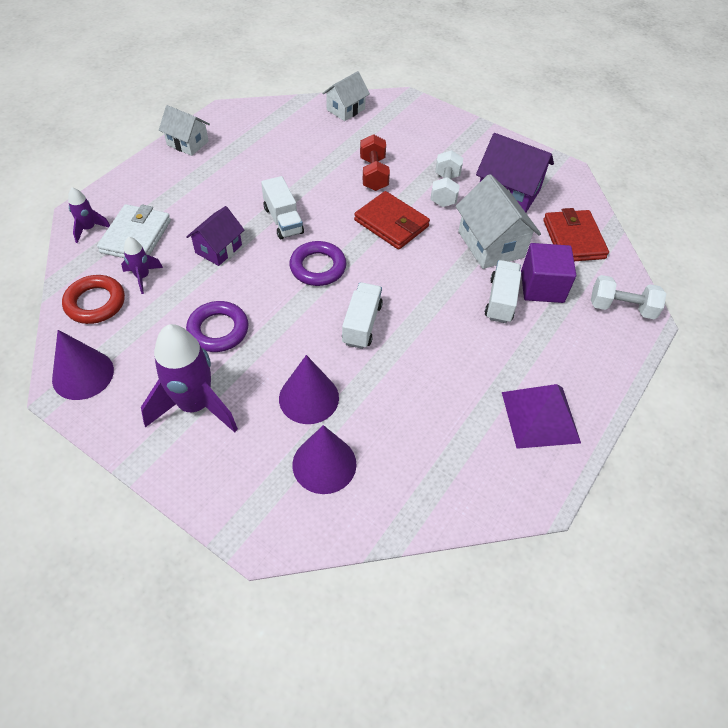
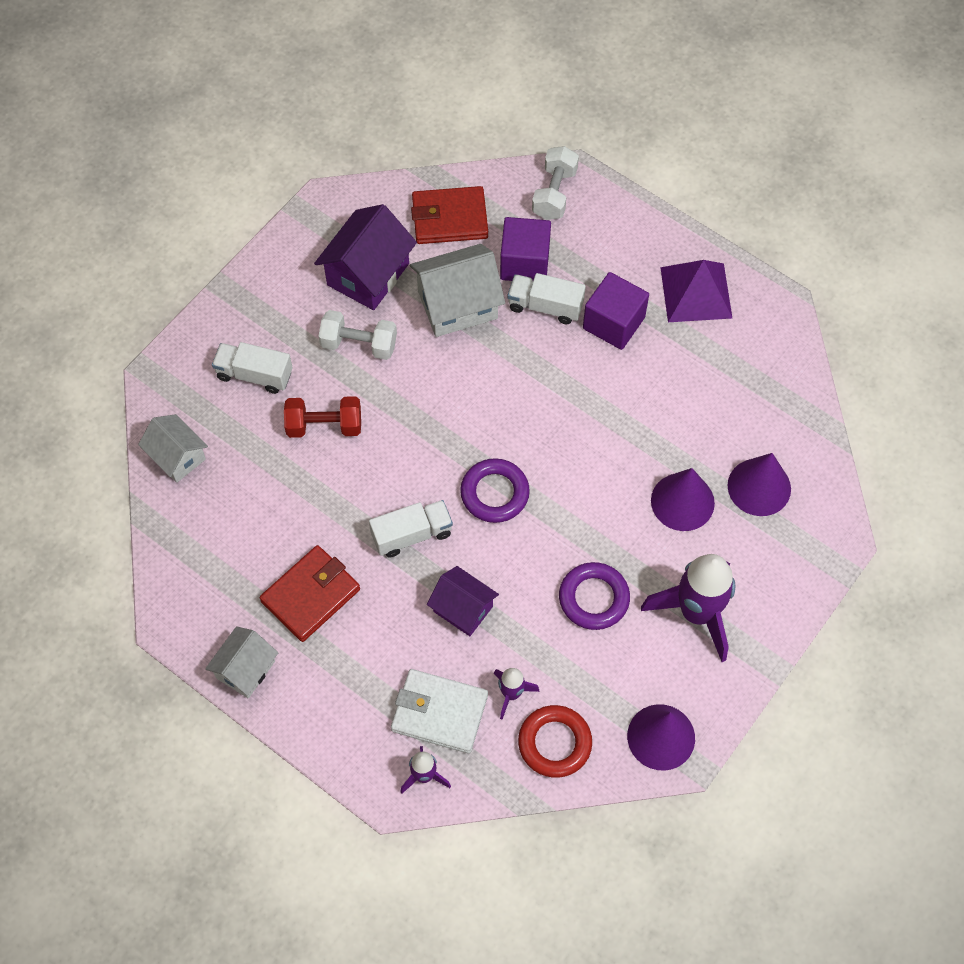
camera: 85 degrees left, 10 degrees up
(361, 324) = (582, 448): white truck -> white truck (254, 375)
(391, 223) = (420, 409): red wallet -> red wallet (310, 595)
(492, 349) = (613, 323): none -> purple cube

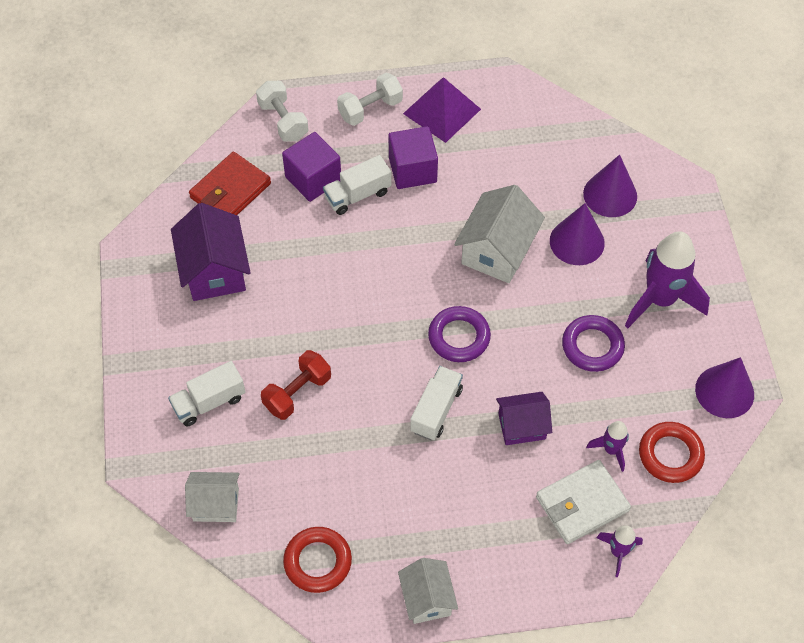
camera: 45 degrees left, 5 degrees down
(200, 567) = (317, 562): none -> red ring
(310, 595) = (415, 509): red wallet -> none
(359, 344) = (260, 320): white dumbbell -> white dumbbell (370, 109)
(457, 305) = (299, 240): white house -> white house (497, 251)

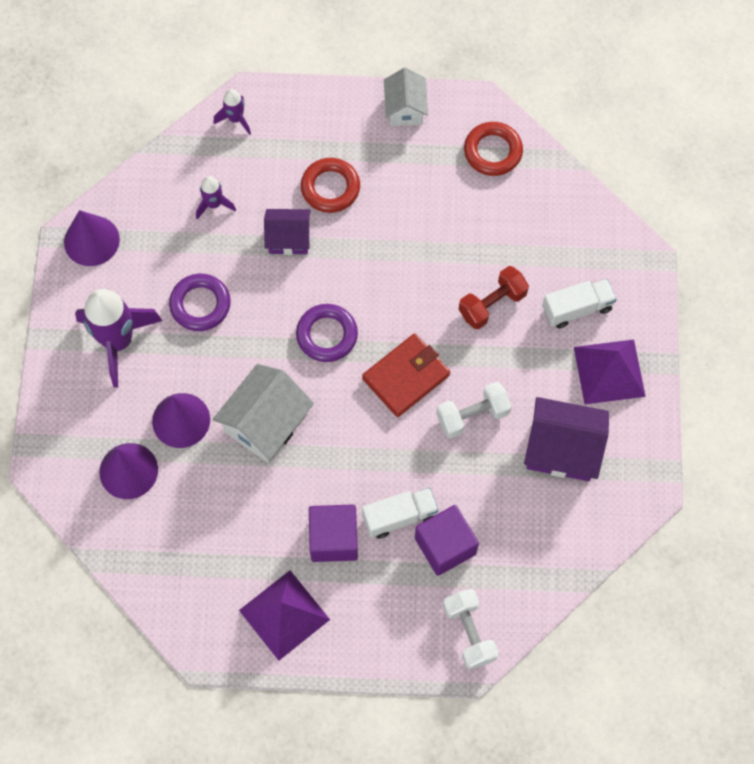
camera: 170 degrees left, 10 degrees up
(172, 346) = (609, 371): none -> purple pyramid
(214, 270) = (562, 449): purple house -> purple house turned 75 degrees counterclockwise
(216, 504) = (577, 213): white house -> none
(230, 191) = (538, 546): red wallet -> red wallet (406, 377)
(370, 109) = (366, 632): white dumbbell -> white dumbbell (472, 415)
(436, 410) = (364, 266): white truck -> none
(582, 504) = (254, 162): white wallet -> none
(670, 455) = (162, 192): red ring -> red ring (330, 188)

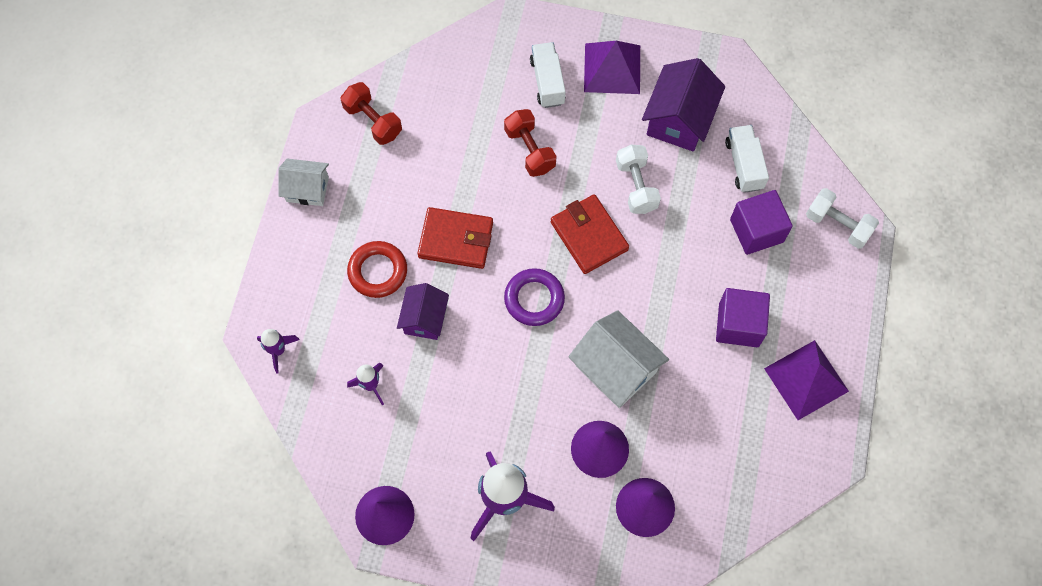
camera: 80 degrees left, 0 degrees up
(200, 304) = (479, 413): purple ring -> none
(377, 252) = (456, 240): none -> red wallet
(399, 516) = (724, 264): white truck -> white truck (744, 165)
(469, 632) = (837, 225): white dumbbell -> white dumbbell turned 45 degrees clockwise
(493, 151) = (373, 121): red ring -> red dumbbell

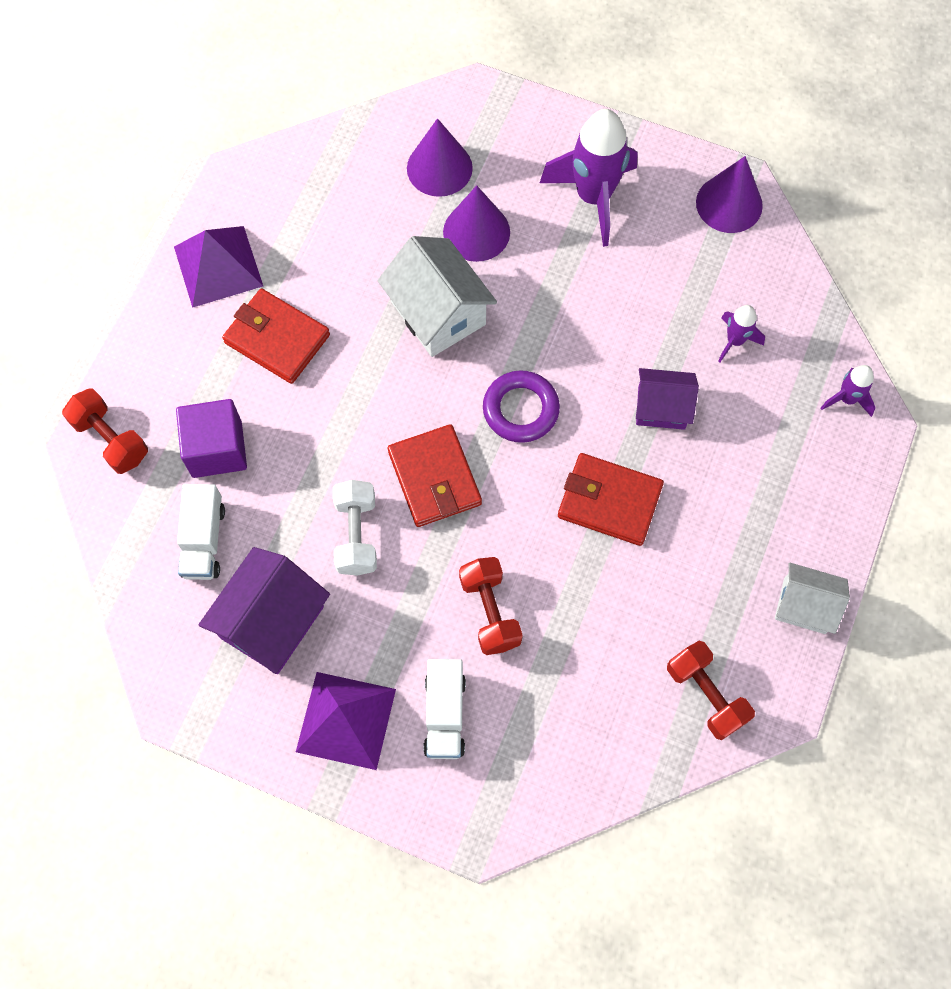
camera: 170 degrees left, 0 degrees up
(378, 271) = (715, 477): red ring -> none
(424, 319) = (661, 408): purple house -> purple house turned 75 degrees clockwise
(738, 324) = (277, 339): purple cube -> red wallet
(837, 225) = (111, 439): white dumbbell -> red dumbbell

